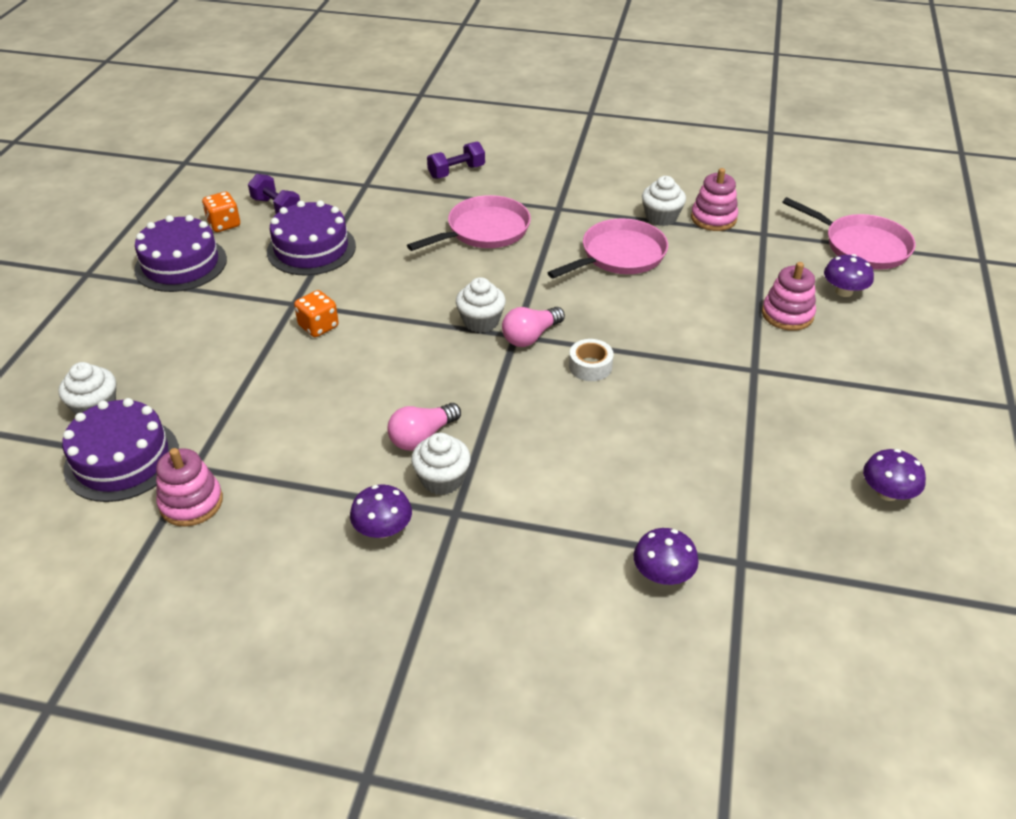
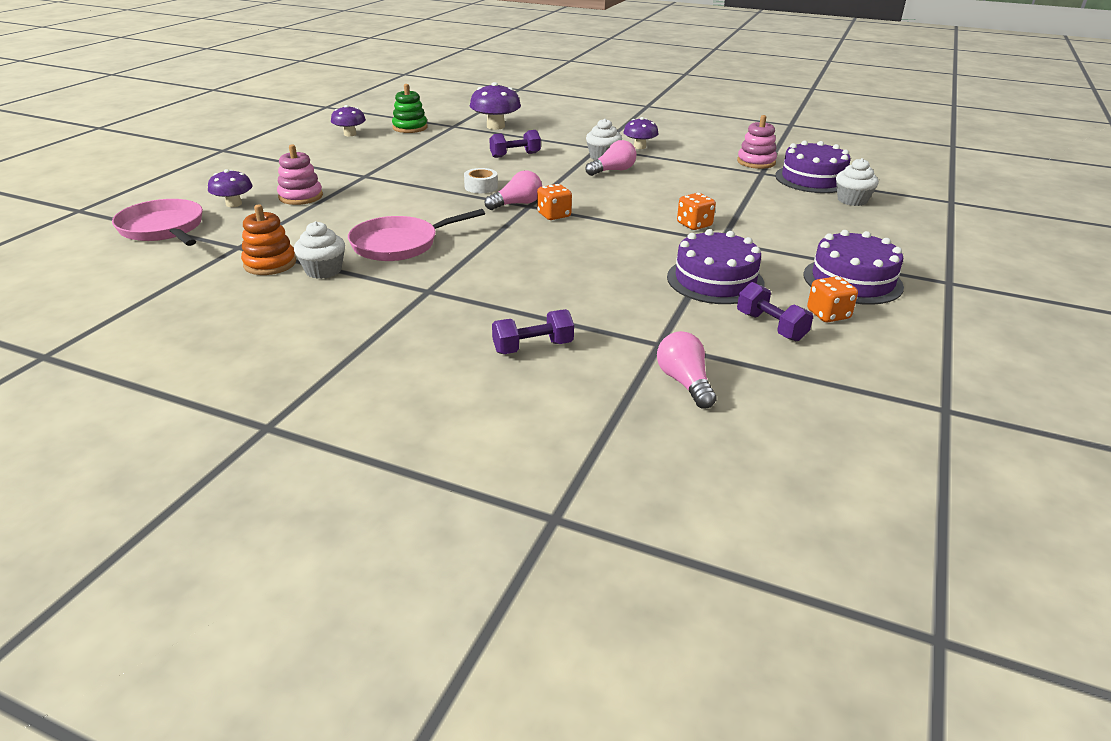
camera: 170 degrees left, 10 degrees down
(350, 160) = (684, 382): none -> pink light bulb
(481, 321) = (554, 215): white cupcake -> orange dice
(484, 231) = (524, 277): pink pan -> none
(581, 462) = (515, 155): none -> purple dumbbell
(663, 574) = (495, 126): purple mushroom -> purple mushroom, size x1.54
(713, 218) = (270, 264): pink stacking toy -> orange stacking toy
(811, 539) = (410, 127): none -> green stacking toy

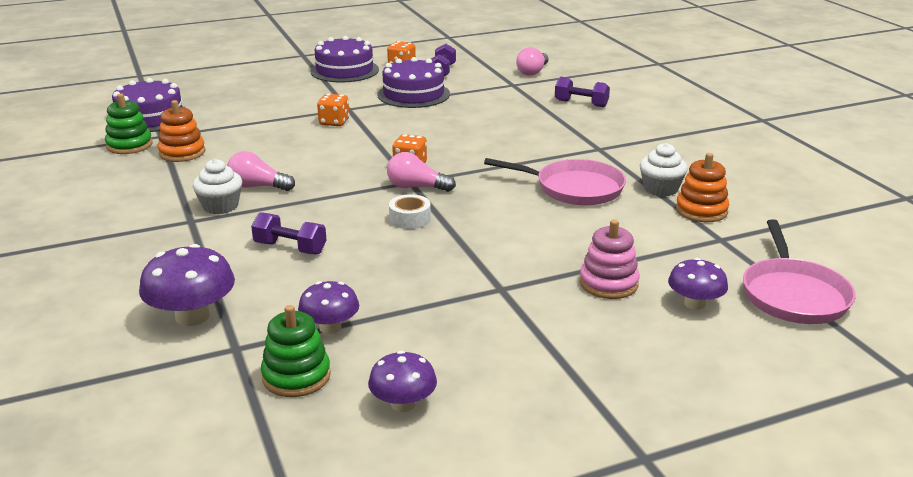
camera: 135 degrees left, 5 degrees down
(639, 147) = (153, 203): purple mushroom -> purple mushroom (330, 327)
(714, 170) = (182, 153): none -> orange stacking toy
(756, 162) = (129, 145): pink stacking toy -> green stacking toy
(852, 200) = (187, 97): white cupcake -> none

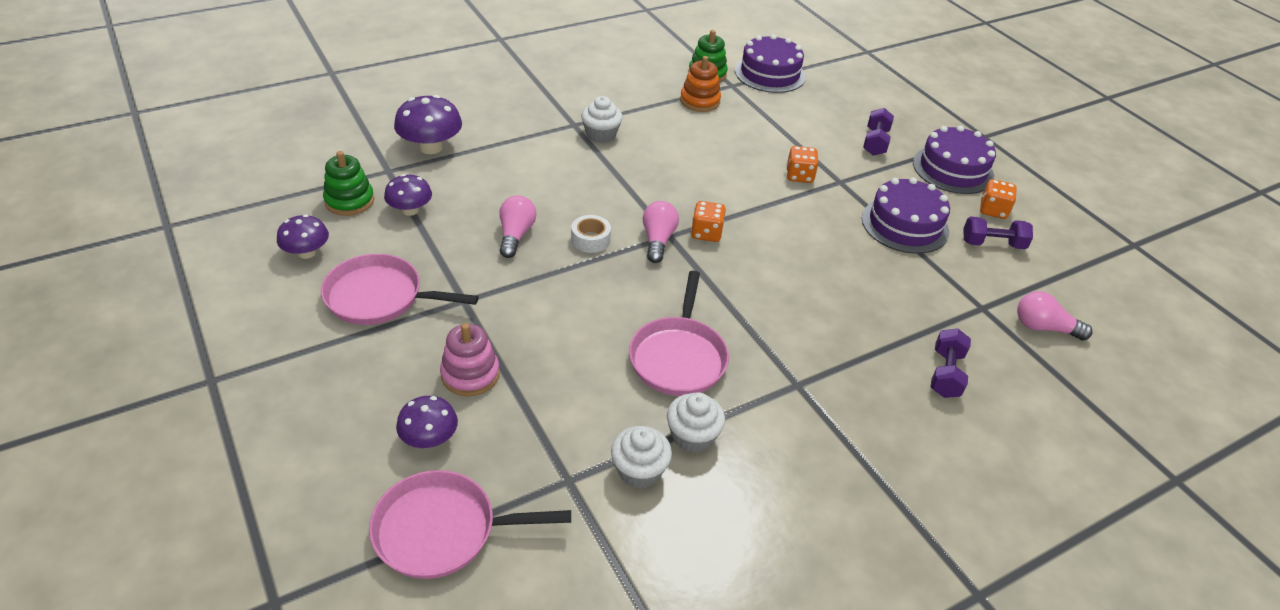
camera: 80 degrees right, 15 degrees up
(257, 187) = (641, 148): pink light bulb -> pink light bulb (515, 235)
(290, 248) = (531, 178): purple dumbbell -> purple dumbbell (875, 142)
(493, 342) = (379, 297): none -> pink pan
(701, 211) = (639, 470): orange stacking toy -> white cupcake

